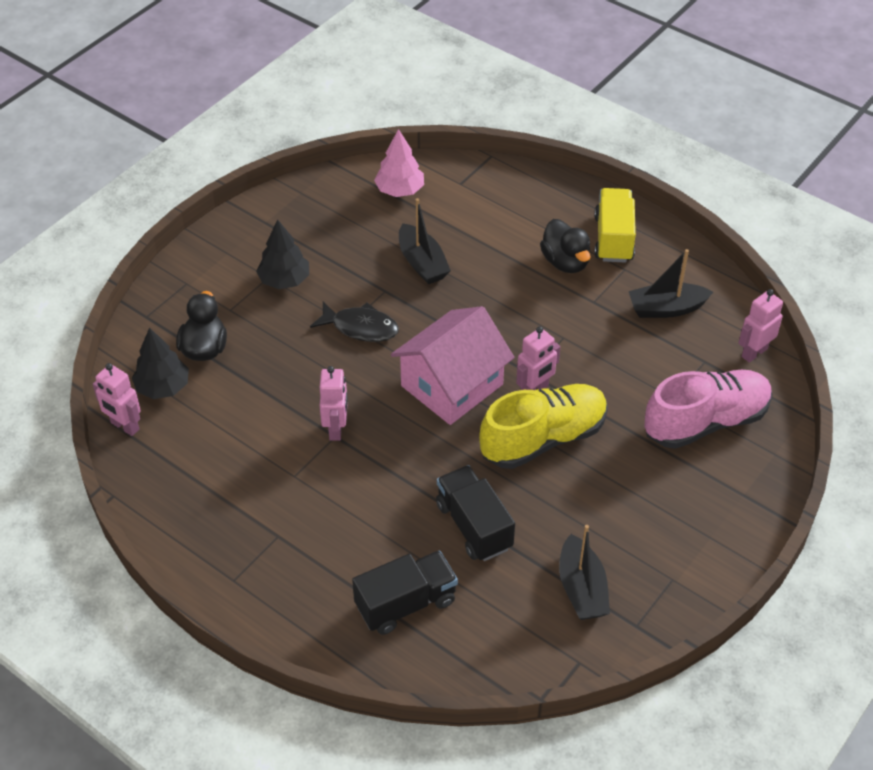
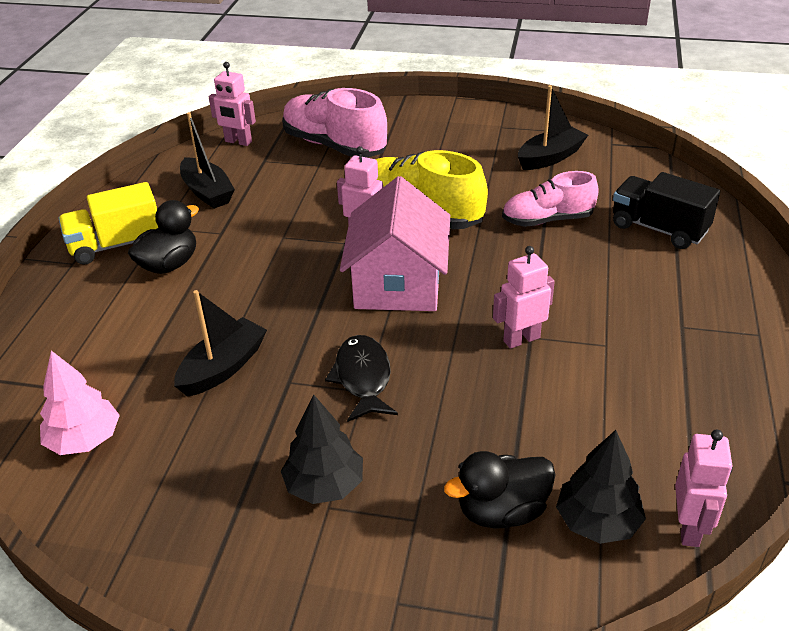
camera: 115 degrees left, 10 degrees down
(452, 385) = (398, 283): pink house -> pink house turned 75 degrees clockwise
(474, 526) = (547, 220): black truck -> pink shoe

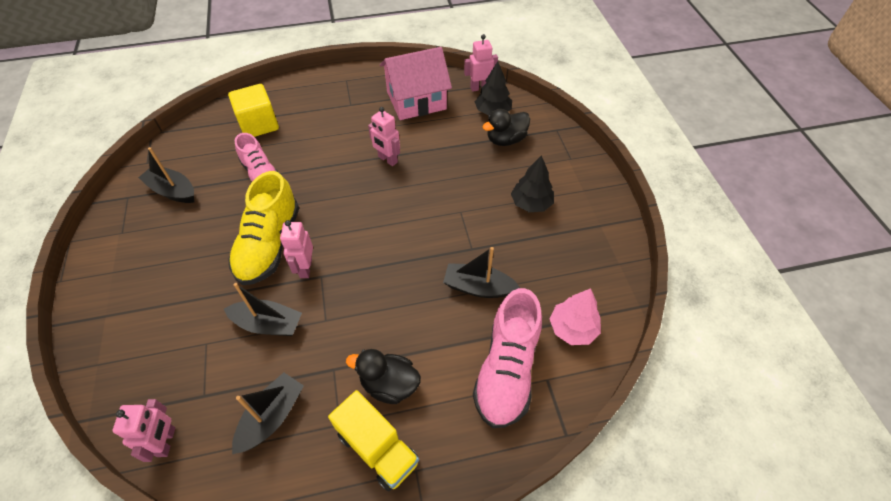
camera: 115 degrees left, 15 degrees up
(310, 201) = (268, 324): none -> black boat
(334, 146) = (167, 345): pink shoe -> pink shoe (507, 370)
(363, 378) = (451, 215): black fish -> none
(398, 283) = (358, 229): pink house -> pink house (416, 100)
(502, 511) = (506, 140): black duck -> black duck turned 105 degrees clockwise
(658, 229) = (259, 124): black truck -> yellow cube

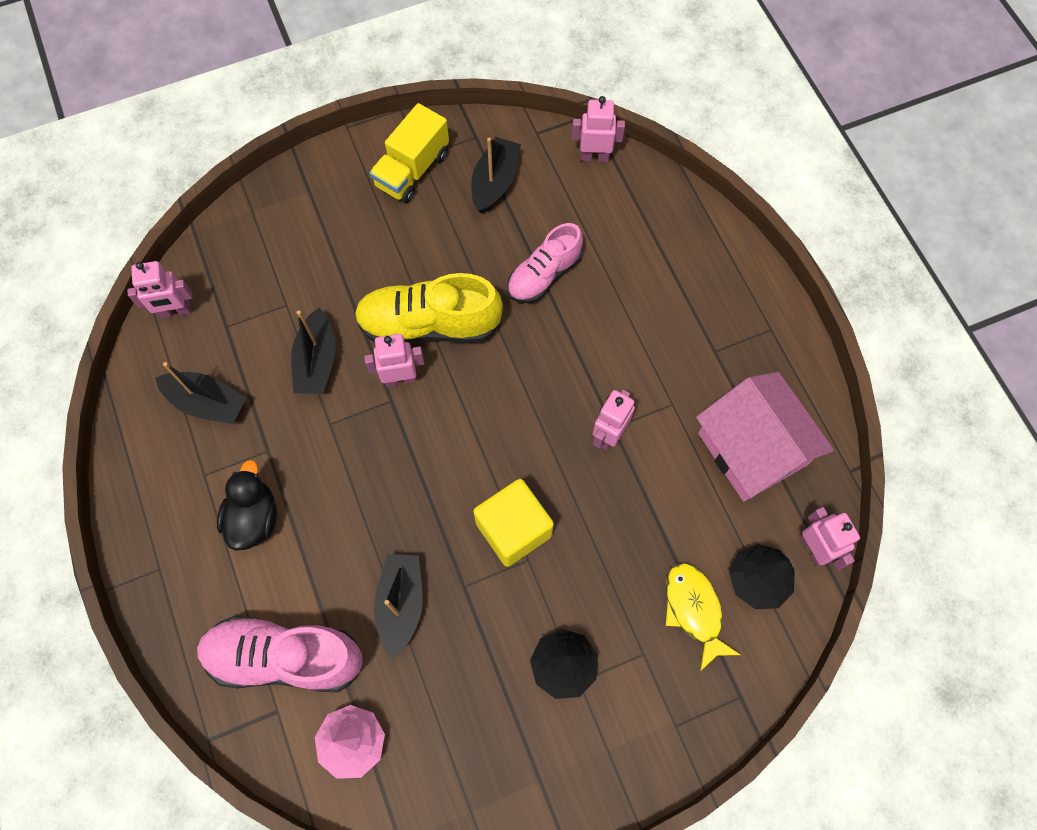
camera: 80 degrees right, 15 degrees up
(185, 136) = (594, 156): none -> pink robot
(259, 124) = (639, 238): yellow cube -> yellow cube (513, 529)
(377, 448) = (181, 522): yellow truck -> yellow truck (412, 170)
(506, 140) = (694, 610): black duck -> yellow fish

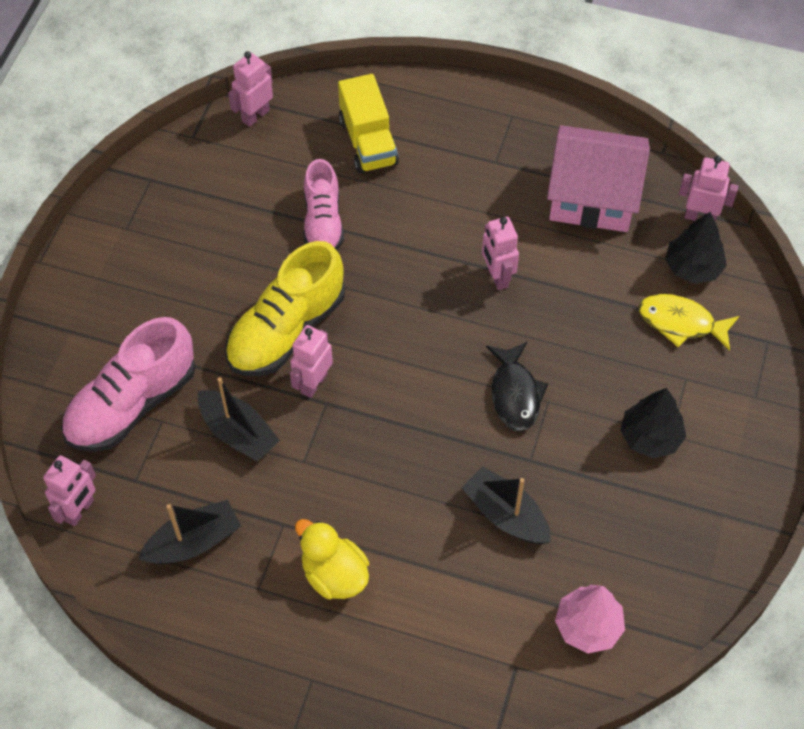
camera: 50 degrees left, 10 degrees down
(254, 518) = (334, 574): black duck -> yellow duck
(285, 657) = (476, 630): pink shoe -> pink shoe (132, 404)
(412, 170) = (132, 244): yellow truck -> yellow truck (368, 142)
(495, 182) = (206, 196): black boat -> none
(513, 529) = (515, 394): yellow cube -> black fish

